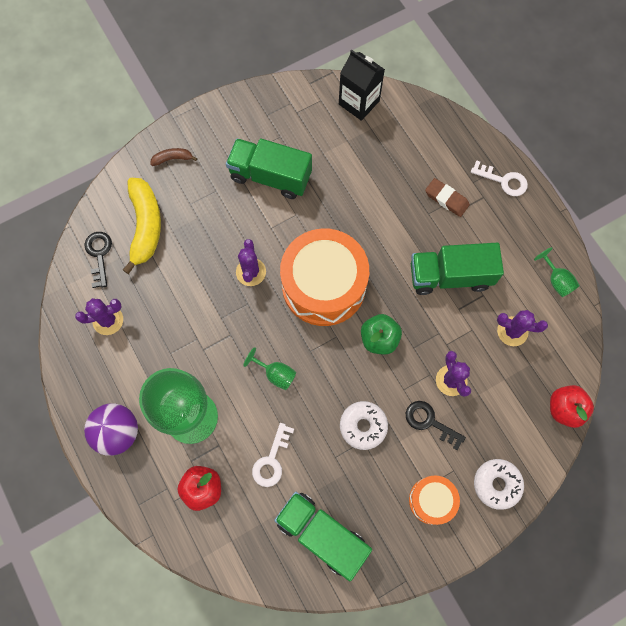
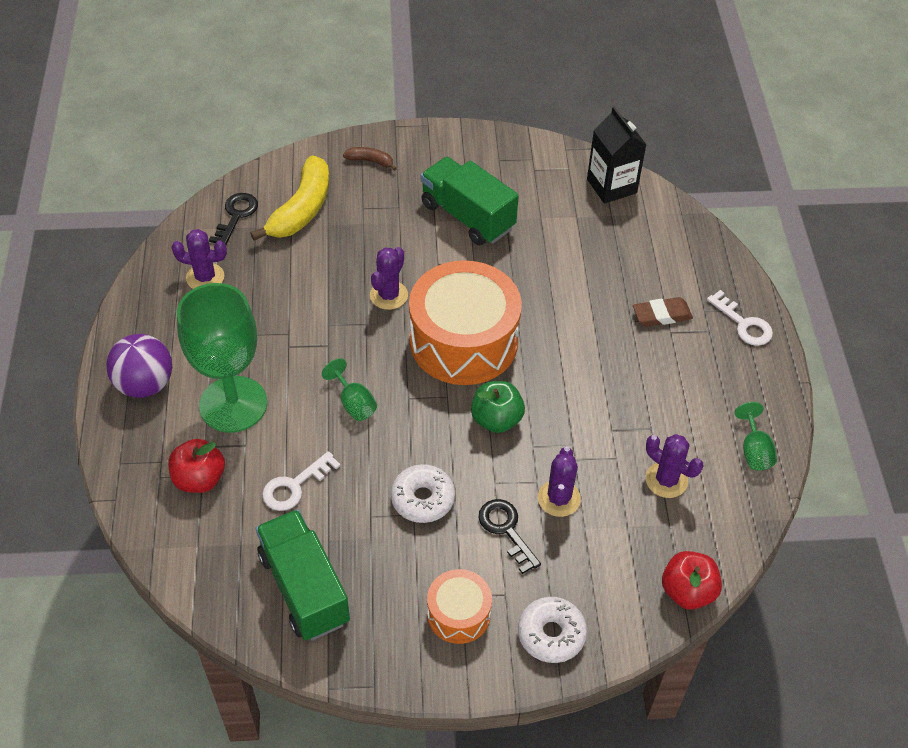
camera: 25 degrees right, 20 degrees down
(446, 199) = (662, 315): brown eraser -> brown eraser turned 75 degrees counterclockwise
(450, 276) = (621, 392): green truck -> none

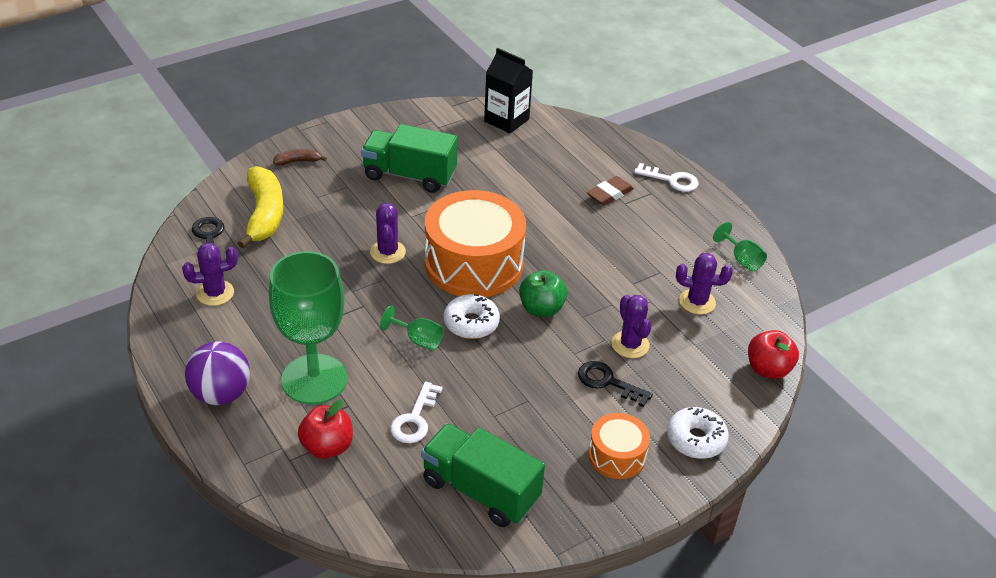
camera: 30 degrees left, 10 degrees down
(423, 499) = (527, 386): white donut -> white donut (471, 323)

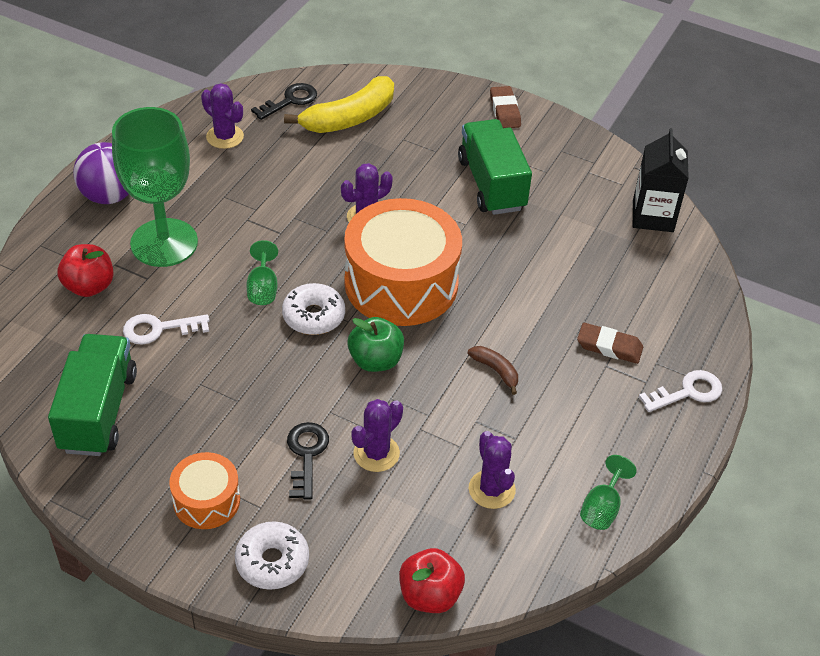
camera: 60 degrees right, 5 degrees up
(298, 161) = (441, 105): brown banana -> brown banana (496, 371)
(337, 134) = (505, 111): none -> brown eraser
(671, 180) = (687, 392): white key -> white key turned 105 degrees counterclockwise

